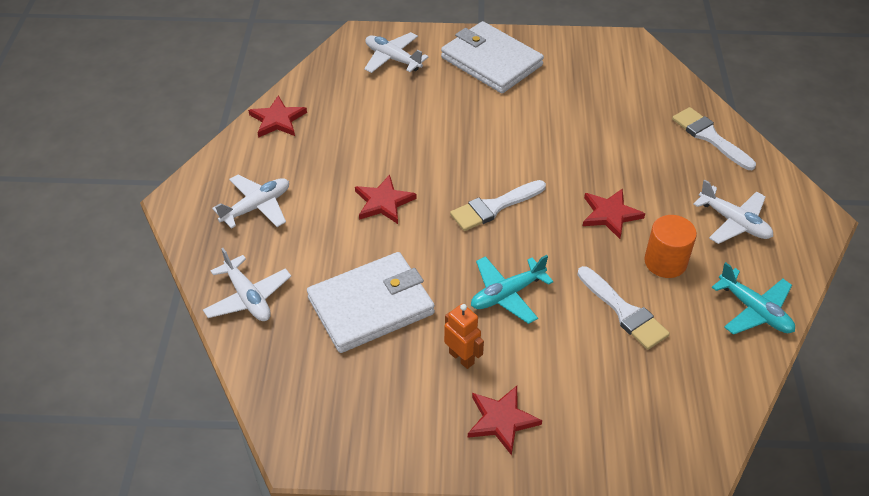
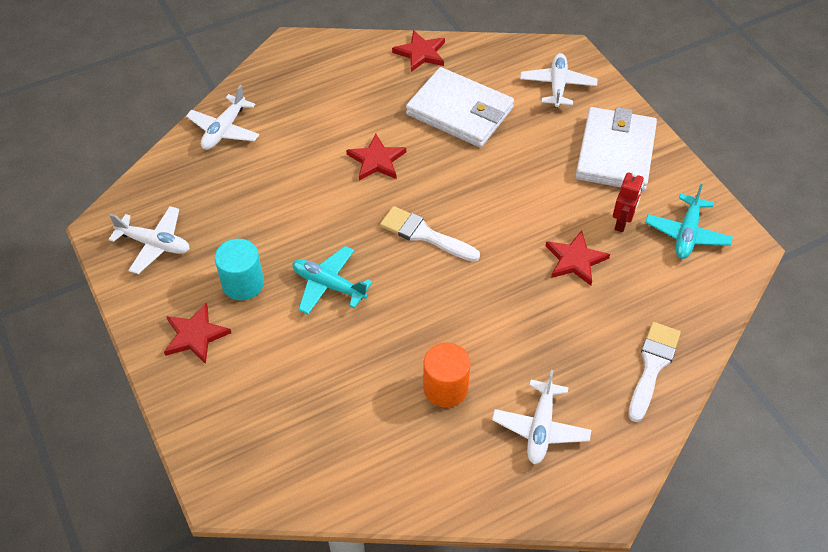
camera: 60 degrees right, 5 degrees up
(256, 207) = (316, 89): white plane -> white plane (154, 244)
(371, 305) = (261, 203): white wallet -> white wallet (460, 111)
(461, 358) = (243, 283): orange robot -> turquoise cylinder
(564, 90) = (622, 223): none -> red robot
(610, 214) = (477, 322): red star -> red star (575, 260)
(624, 311) = (362, 377): white brush -> none
(754, 310) = (431, 483): turquoise plane -> turquoise plane (687, 234)

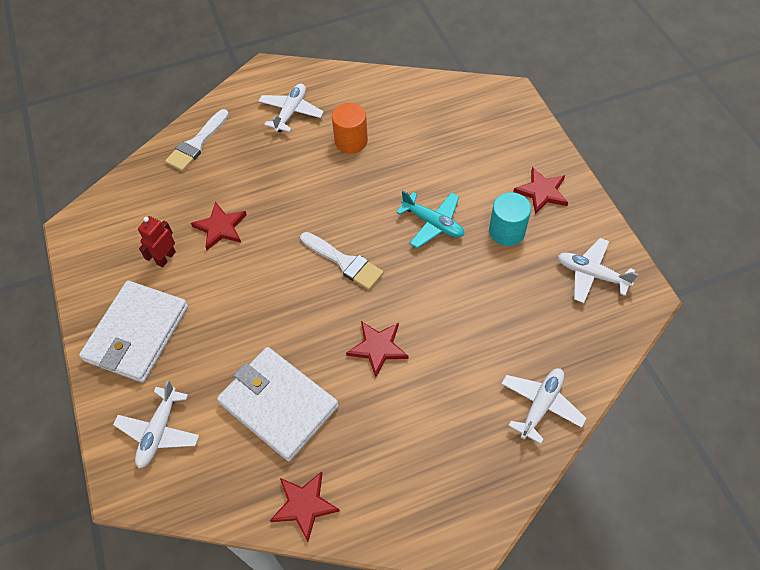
camera: 170 degrees left, 5 degrees up
(687, 234) = (115, 243): turquoise plane -> none

